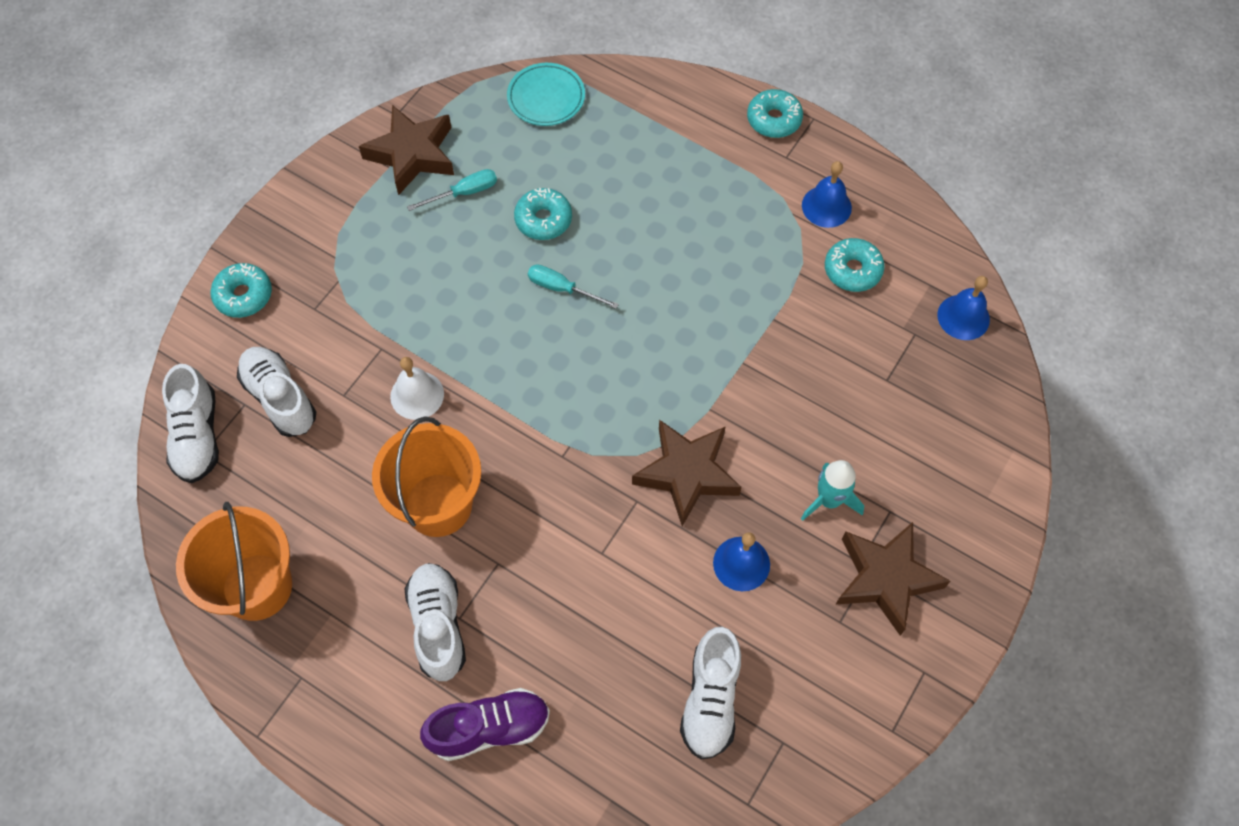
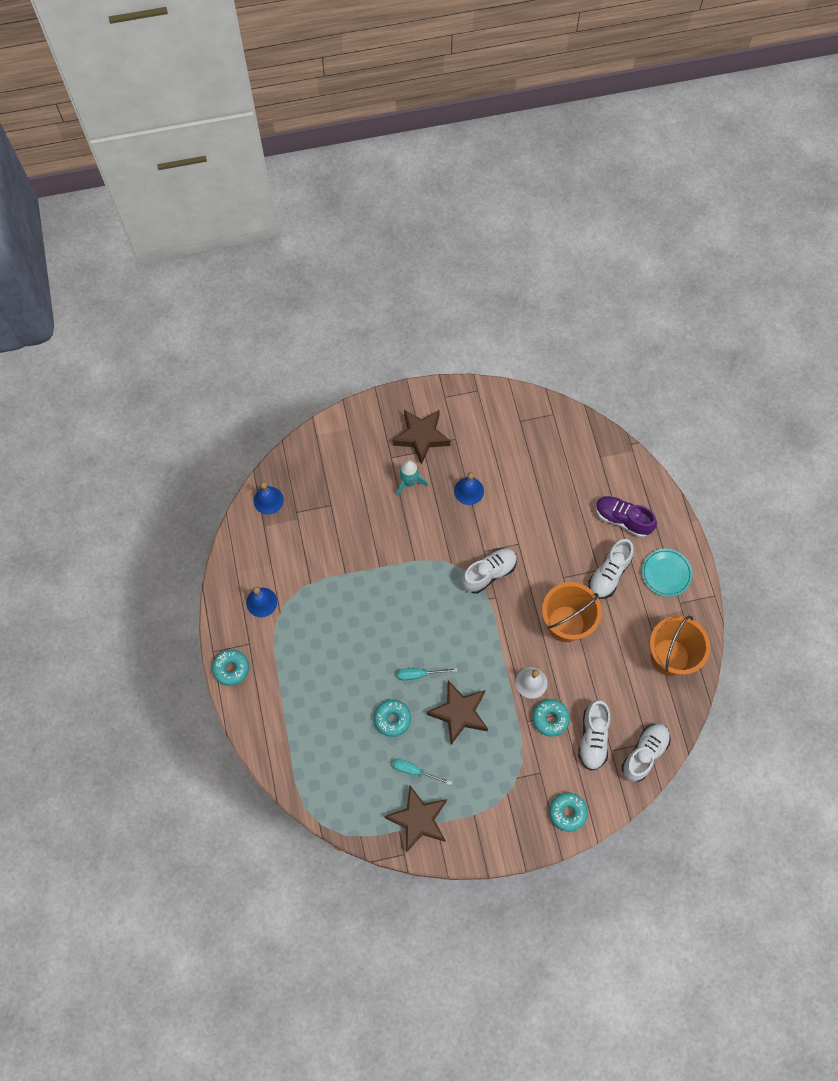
camera: 135 degrees left, 5 degrees up
(546, 98) = (322, 789): turquoise plate -> turquoise plate (666, 573)
(562, 289) = (419, 674): turquoise screwdriver -> turquoise screwdriver turned 105 degrees clockwise
(687, 473) = (452, 543): brown star -> brown star (459, 713)
(710, 700) = (531, 456): white shoe -> white shoe (489, 573)
(852, 270) = (287, 562): turquoise donut -> turquoise donut (550, 719)

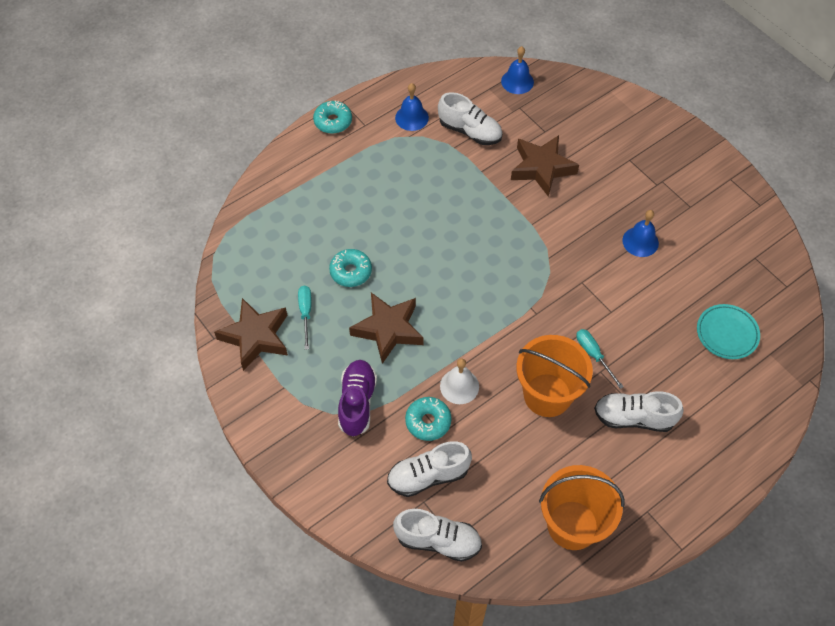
camera: 65 degrees right, 10 degrees down
(409, 482) = (613, 185): turquoise rocket -> none
(419, 674) = (411, 277): turquoise screwdriver -> turquoise screwdriver (594, 355)
(421, 437) = (670, 176): brown star -> brown star (541, 168)
(489, 573) = (559, 296): white shoe -> white shoe (470, 131)
(567, 812) = (329, 481): turquoise donut -> none
(622, 519) = (710, 407): purple shoe -> purple shoe (357, 402)
(666, 573) = (674, 481): turquoise plate -> turquoise plate (727, 333)

